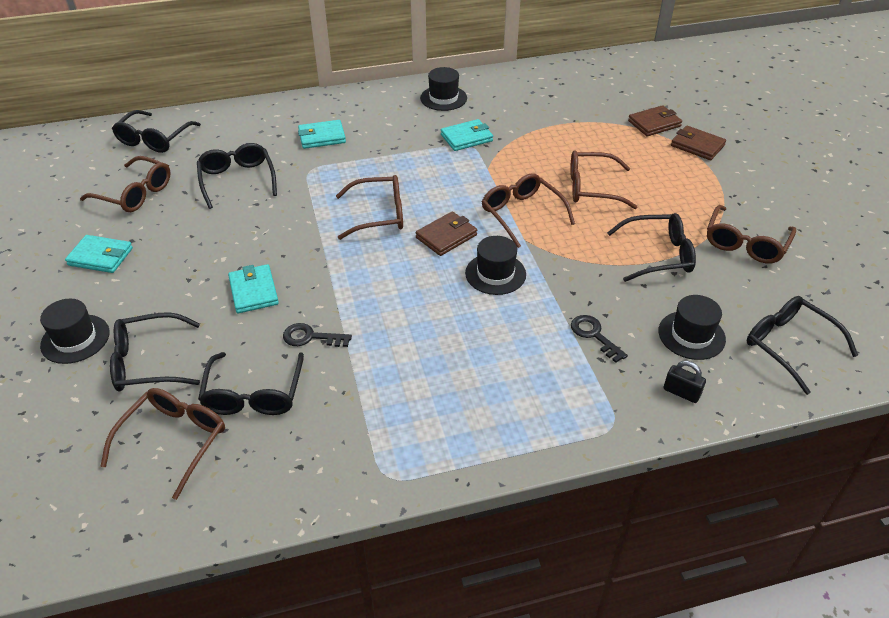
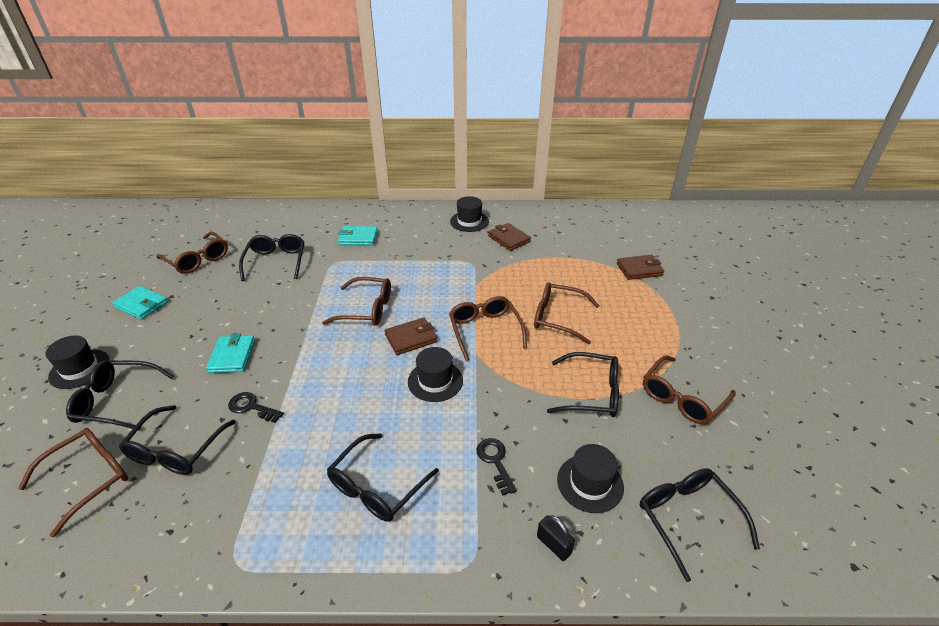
camera: 15 degrees right, 5 degrees down
(154, 139) = (237, 221): black glasses -> black glasses (377, 487)
(466, 138) = (471, 256): turquoise wallet -> none
(697, 146) = (671, 295): brown wallet -> brown wallet (509, 239)

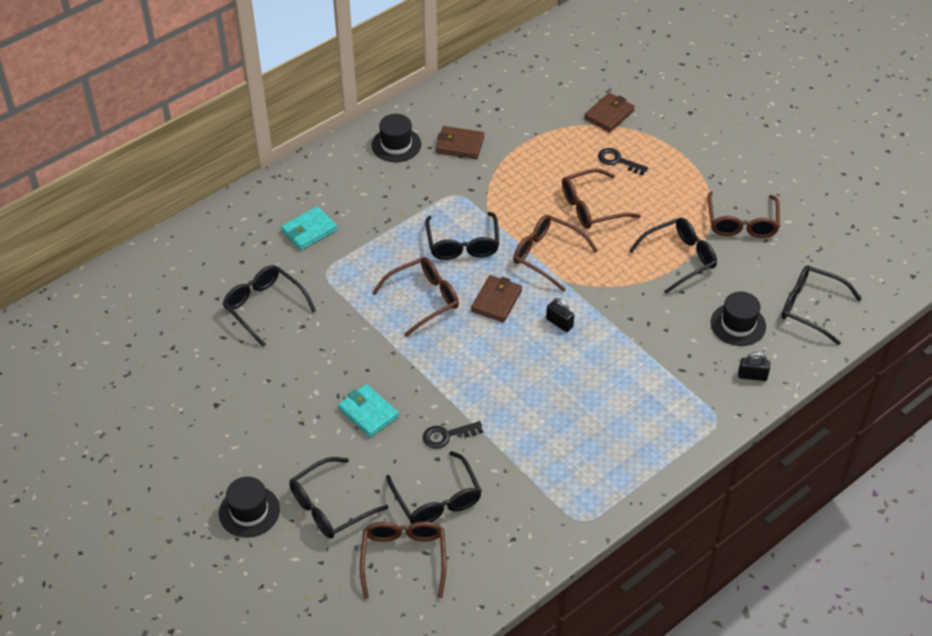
camera: 40 degrees left, 10 degrees up
(142, 305) = (202, 430): turquoise wallet -> none
(198, 260) = (176, 355): brown glasses -> none
(377, 487) = (610, 420): black glasses -> black glasses (463, 244)
(435, 381) = (559, 323): black hat -> black padlock
(495, 461) = (666, 351): black key -> black key (618, 161)

